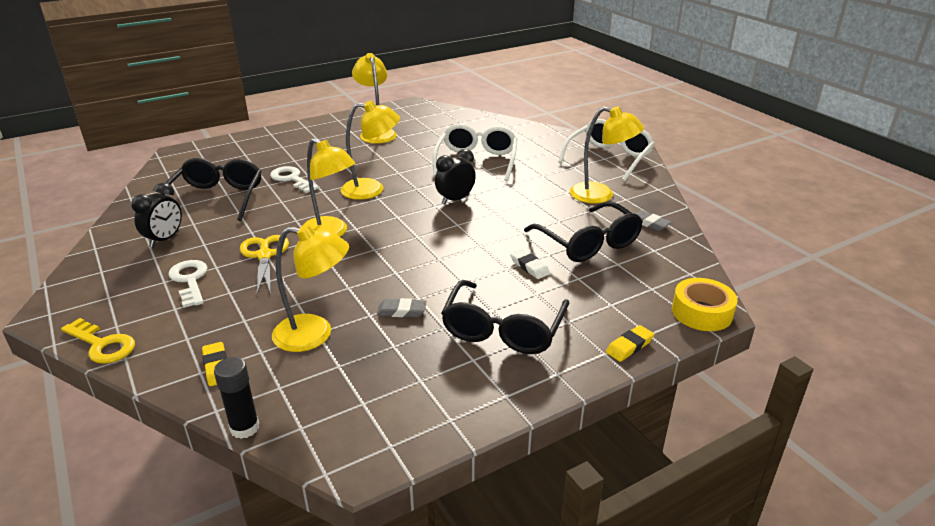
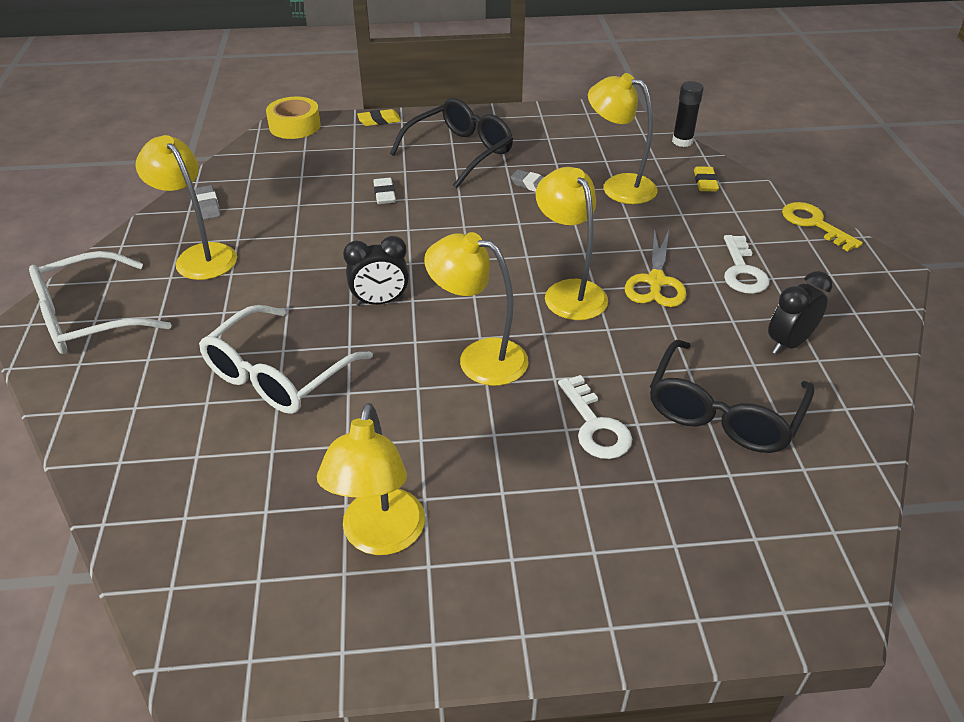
camera: 155 degrees left, 10 degrees up
(588, 243) = (299, 201): black glasses -> none

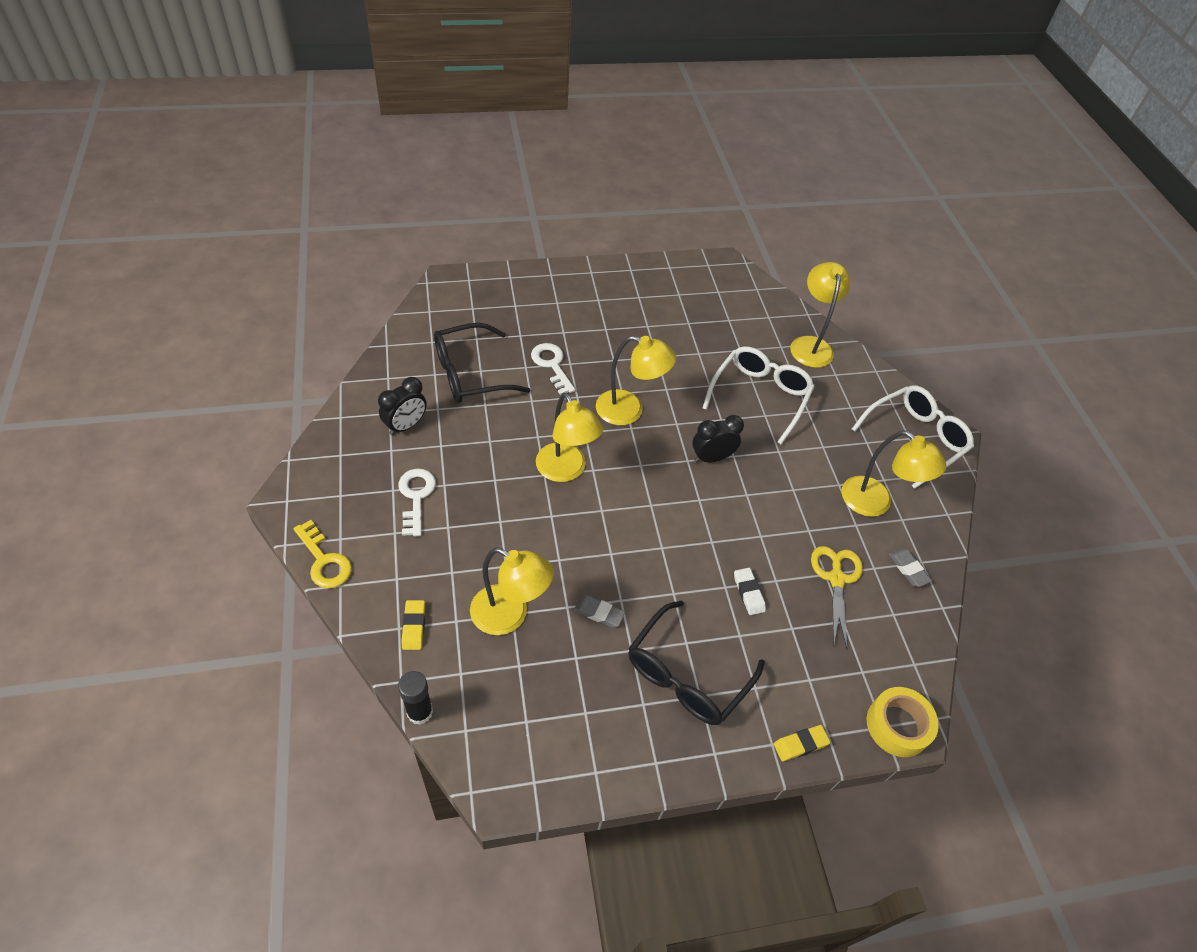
camera: 170 degrees right, 10 degrees up
(380, 537) = (666, 308): yellow lamp -> yellow lamp (810, 345)
(656, 281) = (493, 483): yellow scissors -> yellow scissors (836, 579)
(723, 412) = (470, 374): black glasses -> black glasses turned 135 degrees counterclockwise

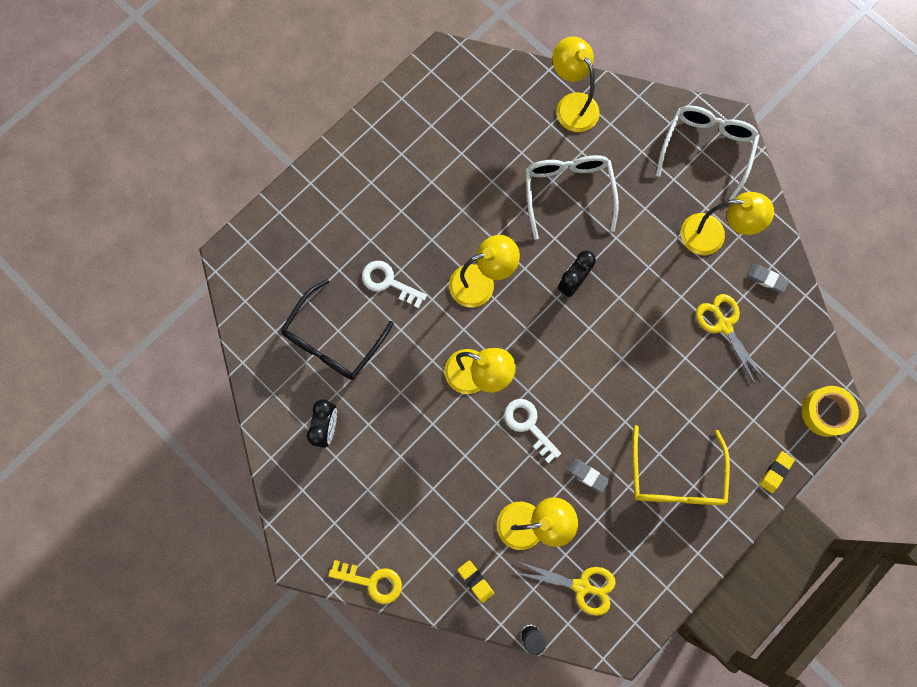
camera: 30 degrees left, 25 degrees up
(416, 497) = (389, 482): white key -> white key (528, 425)
(509, 706) = (581, 586): none -> yellow scissors
(599, 613) = (587, 475): grey eraser -> grey eraser turned 45 degrees clockwise
(686, 675) = (675, 478): black glasses -> yellow glasses
(748, 593) = (674, 382): white eraser -> none

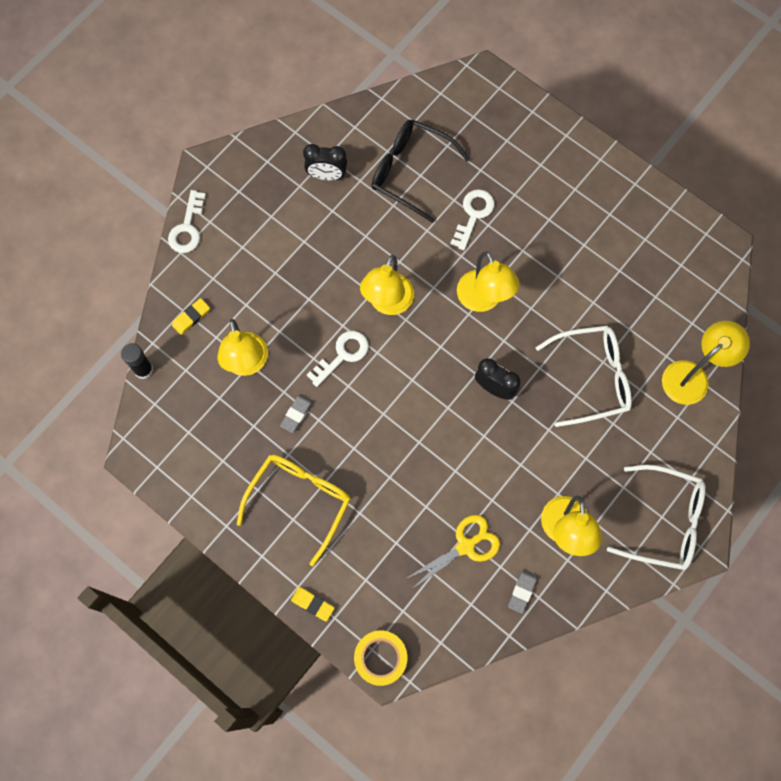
camera: 85 degrees right, 5 degrees down
(372, 581) = (187, 228): yellow key -> white key
(581, 586) = (189, 414): yellow scissors -> none
(675, 478) = (300, 500): yellow glasses -> yellow glasses turned 120 degrees clockwise

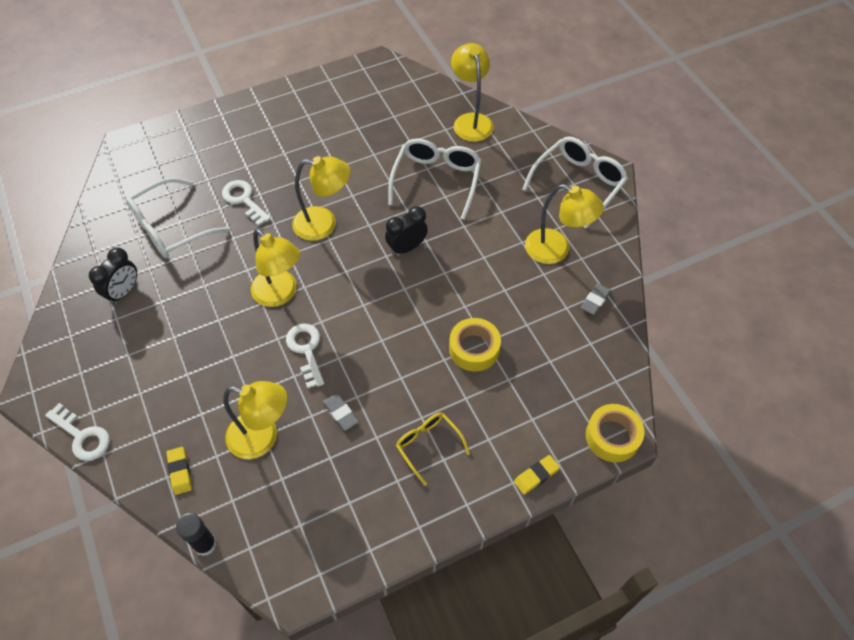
camera: 65 degrees left, 15 degrees down
(300, 500) = (428, 445): yellow glasses -> yellow glasses, size x0.59
(410, 171) = (170, 228): black glasses -> white glasses
(413, 499) = (474, 349): none -> yellow tape
(465, 546) = (537, 326): yellow scissors -> none
(522, 591) = (595, 301): grey eraser -> grey eraser turned 75 degrees clockwise

